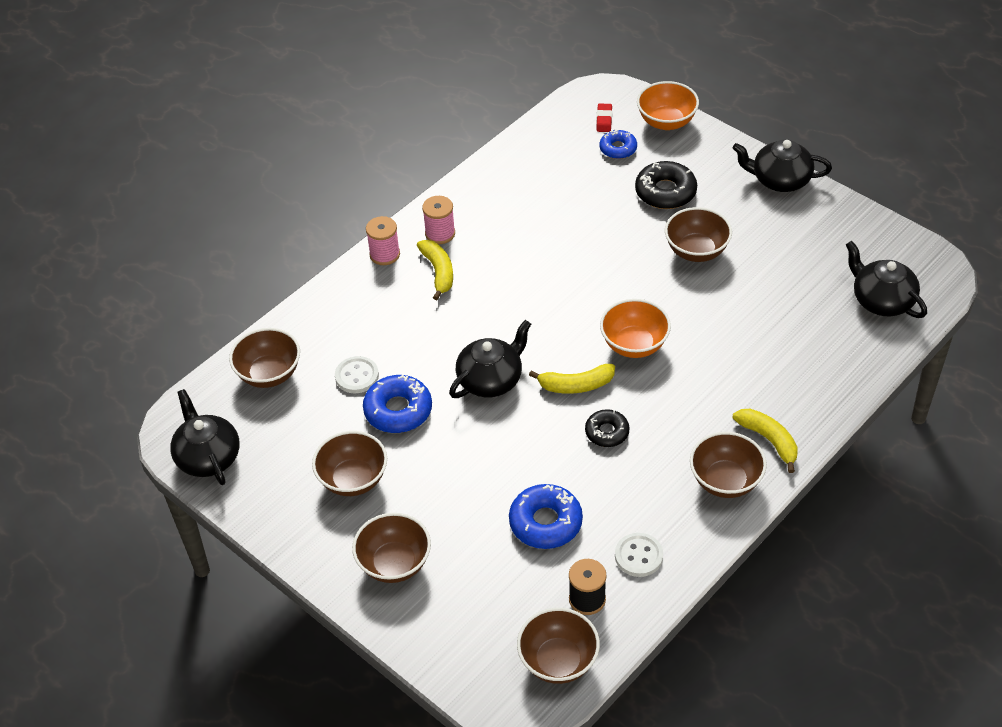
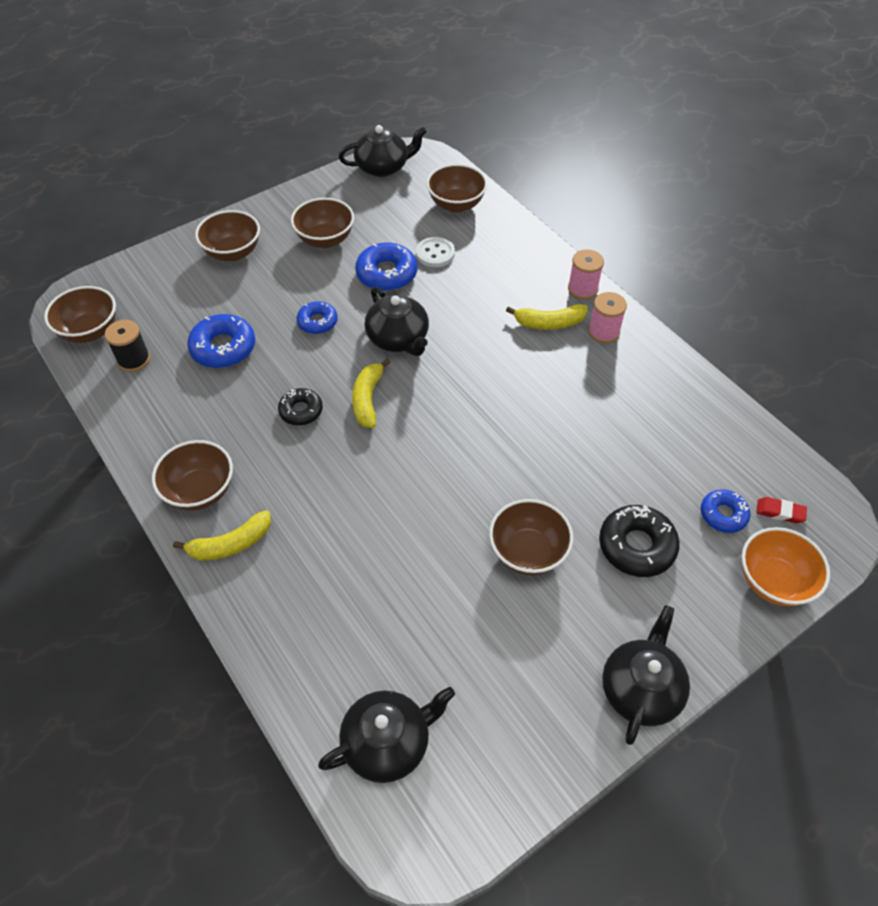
camera: 100 degrees right, 5 degrees up
(485, 451) = (317, 322): none -> blue donut
(634, 345) = (403, 458): orange bowl -> none
(638, 556) = (155, 403): white button -> none

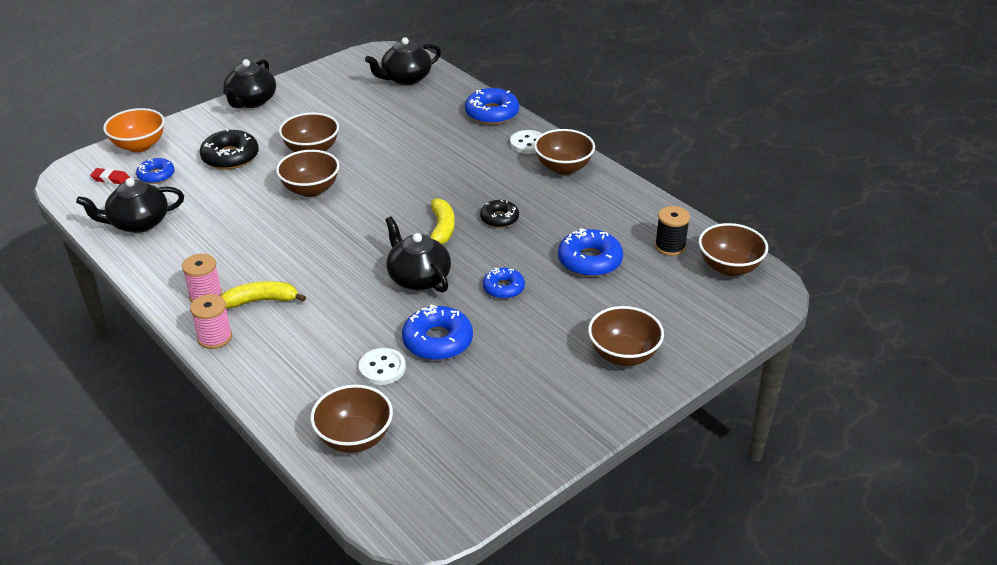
camera: 175 degrees right, 15 degrees down
(231, 544) = (528, 143): yellow banana -> white button
(264, 622) = (492, 113): none -> blue donut
(325, 239) = (518, 377): brown bowl -> brown bowl (310, 189)
(383, 167) = (461, 494): black teapot -> black teapot (138, 223)

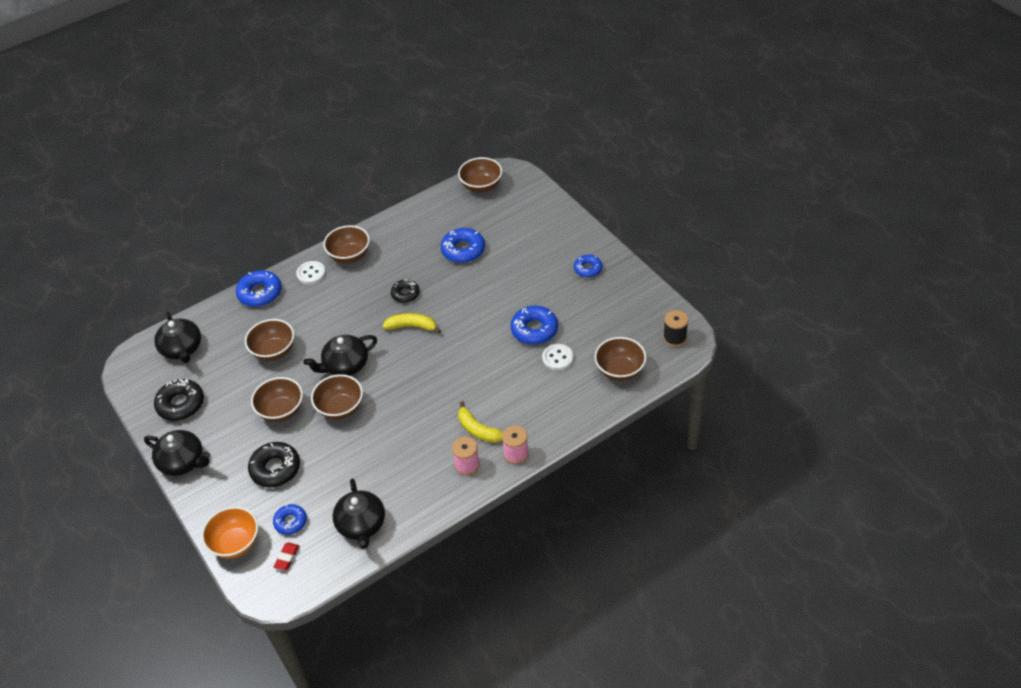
camera: 80 degrees left, 10 degrees up
(261, 300) = (478, 430): yellow banana -> yellow banana turned 45 degrees counterclockwise
(328, 89) = (181, 404): none -> black donut
(418, 278) = (466, 340): black teapot -> black teapot (345, 365)
(503, 288) = (485, 295): blue donut -> blue donut (588, 269)
(623, 355) = (557, 242): brown bowl -> brown bowl (274, 351)
(670, 246) = (455, 210): black spool -> black spool (674, 338)

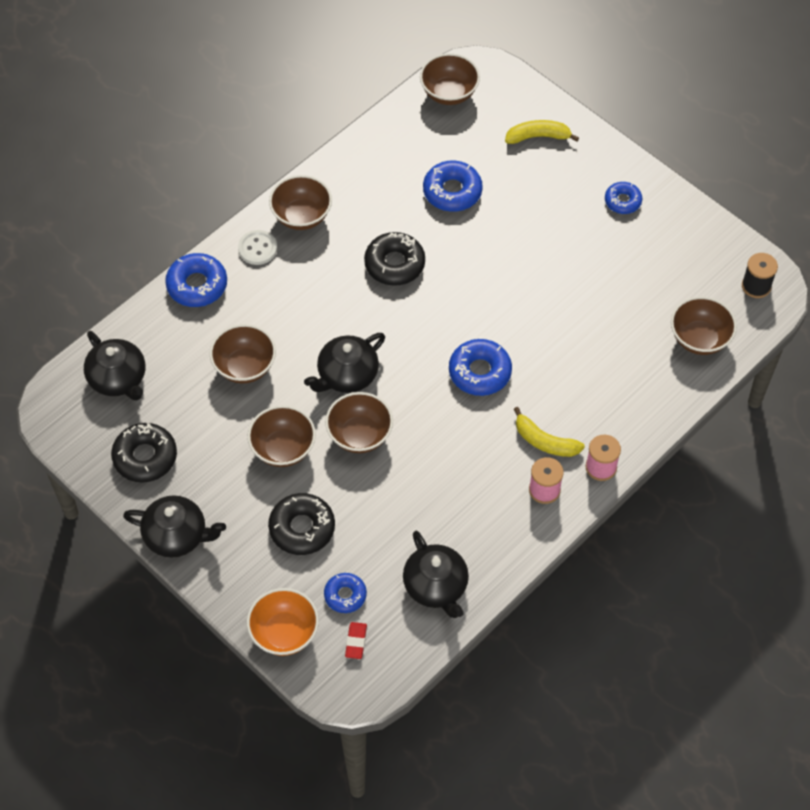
camera: 15 degrees left, 10 degrees up
(405, 294) = (394, 264): black donut -> black donut, size x1.59
(412, 326) = (417, 309): yellow banana -> yellow banana (538, 136)
(534, 330) = (577, 295): blue donut -> blue donut (480, 372)
(557, 358) = (617, 331): white button -> none

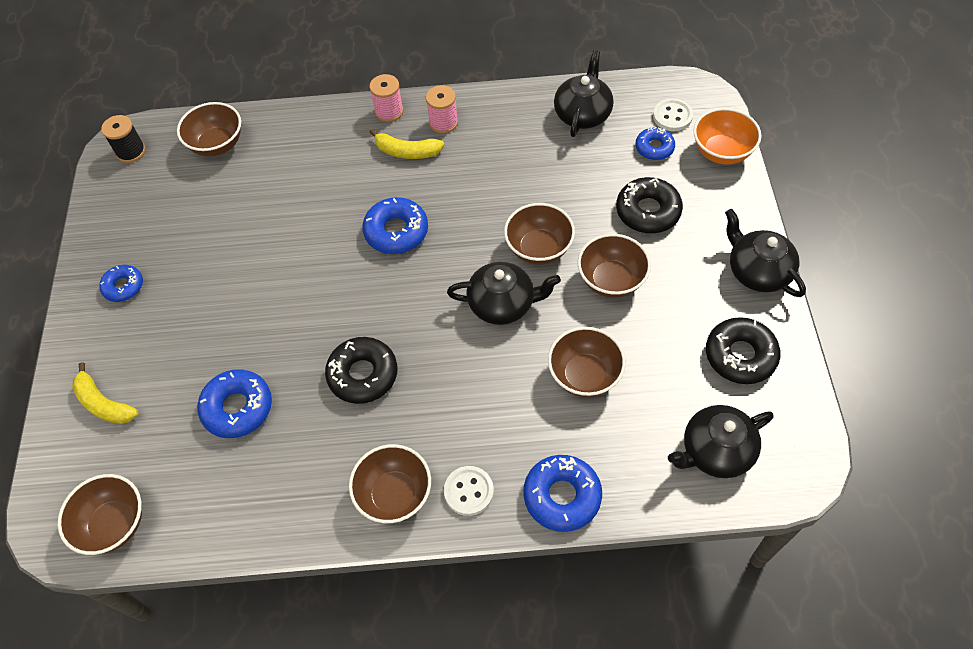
camera: 135 degrees left, 0 degrees up
(118, 379) = (715, 451): black teapot -> black teapot turned 120 degrees counterclockwise
(356, 642) = (672, 116): red eraser -> white button
(544, 441) = (407, 152): yellow banana -> yellow banana turned 120 degrees clockwise

